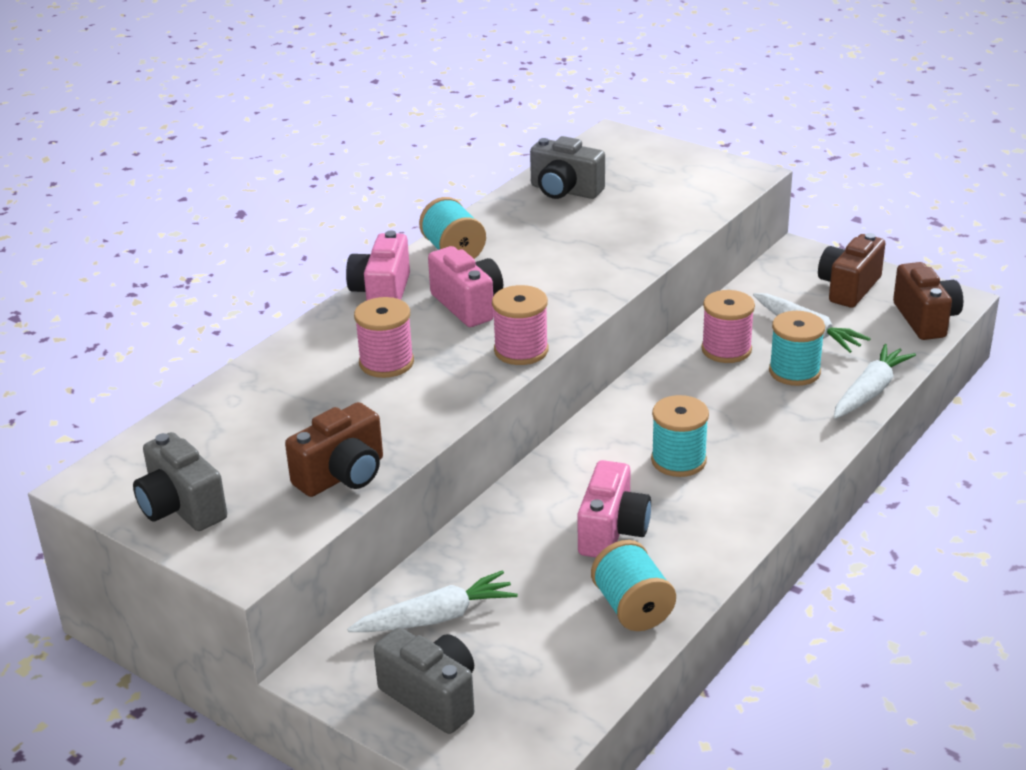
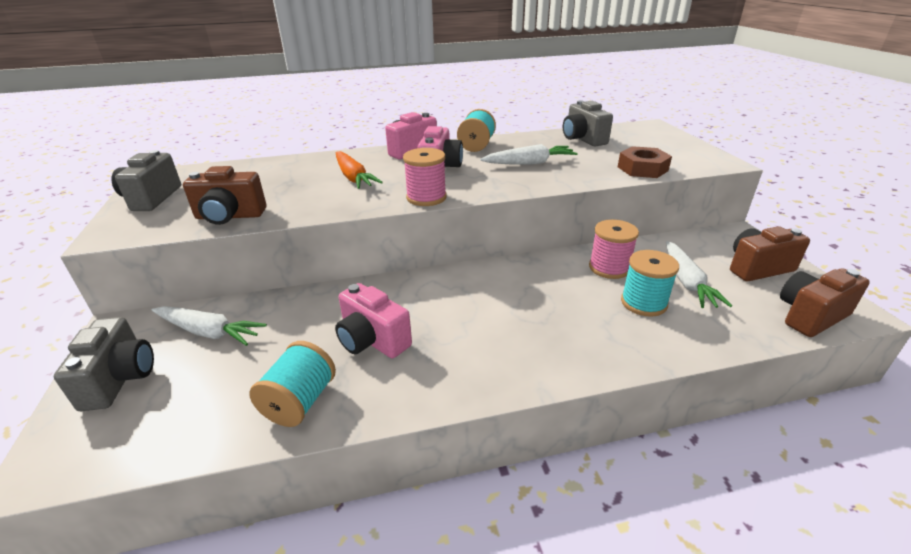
camera: 40 degrees right, 0 degrees up
(386, 363) = (353, 177): pink spool -> orange carrot
(612, 531) = (372, 340): pink camera -> pink camera turned 75 degrees clockwise
(678, 460) = (480, 319): turquoise spool -> none
(684, 214) = (642, 169): none -> brown nut
(870, 391) = (693, 346): white carrot -> white carrot (529, 163)
(925, 319) = (810, 316): brown camera -> brown camera turned 150 degrees counterclockwise

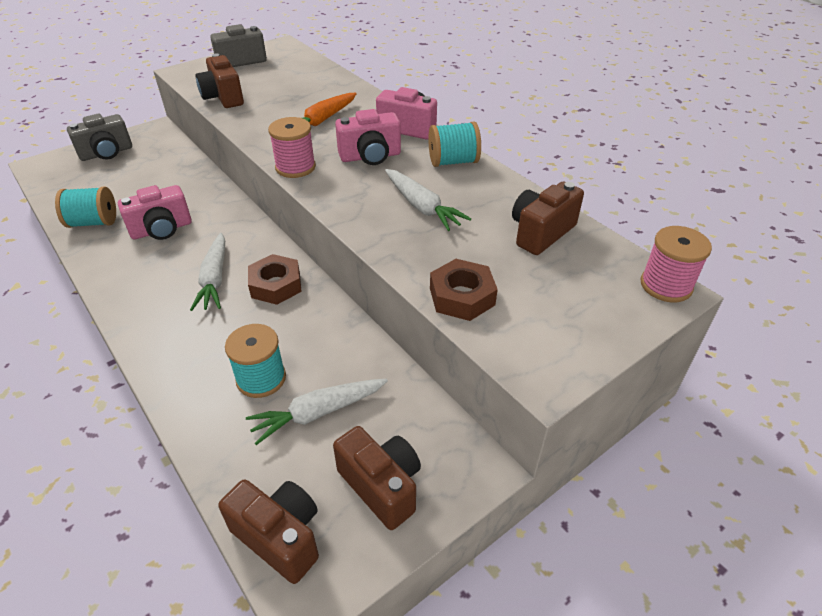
camera: 65 degrees right, 10 degrees up
(209, 332) = (157, 161): white carrot -> white carrot (214, 279)
(372, 340) = (162, 230): pink camera -> pink camera turned 135 degrees counterclockwise
(521, 279) = (276, 285): none -> brown nut
(583, 139) = (541, 233): grey camera -> brown camera
(609, 268) = (323, 344): pink spool -> pink spool (666, 285)

